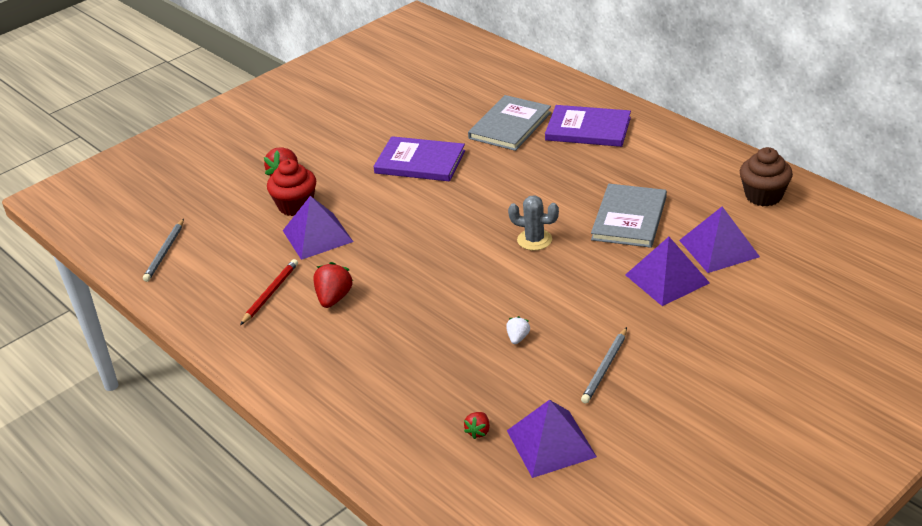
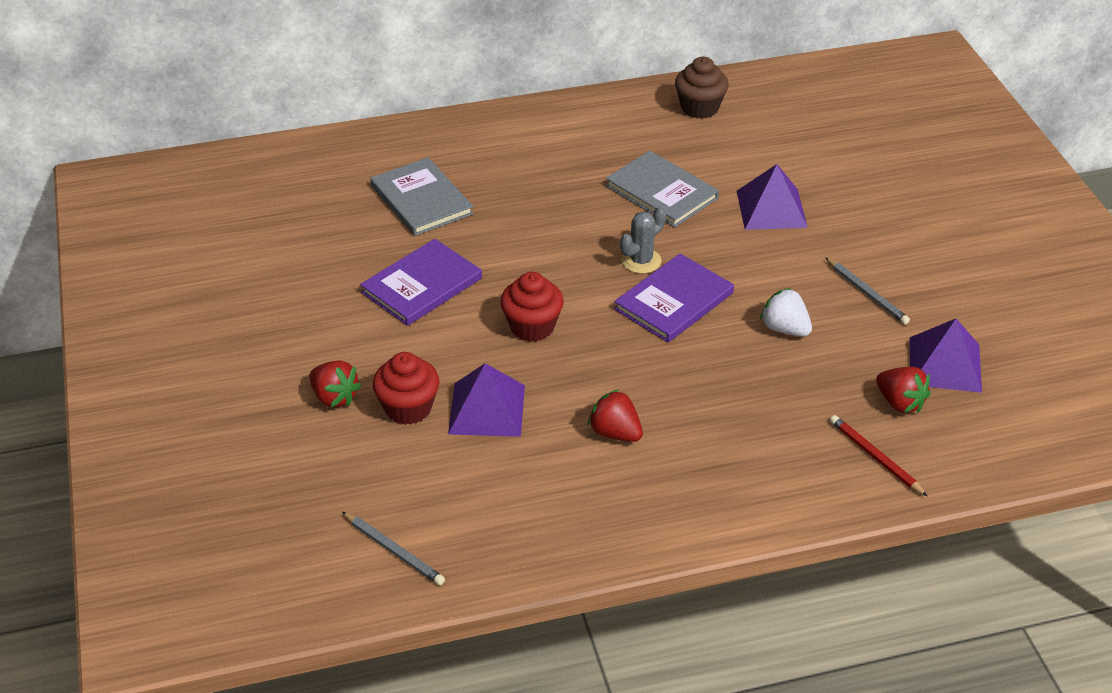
camera: 65 degrees left, 5 degrees up
(270, 293) = (563, 480): red pencil -> red pencil (876, 457)
(416, 221) = (532, 327): none -> red cupcake
(478, 431) = (900, 403): red strawberry -> red strawberry, size x1.72
(518, 338) = (784, 329): white strawberry -> white strawberry, size x1.72
(588, 129) = (485, 155): purple book -> purple book (674, 301)
(719, 248) = (753, 163): purple pyramid -> none

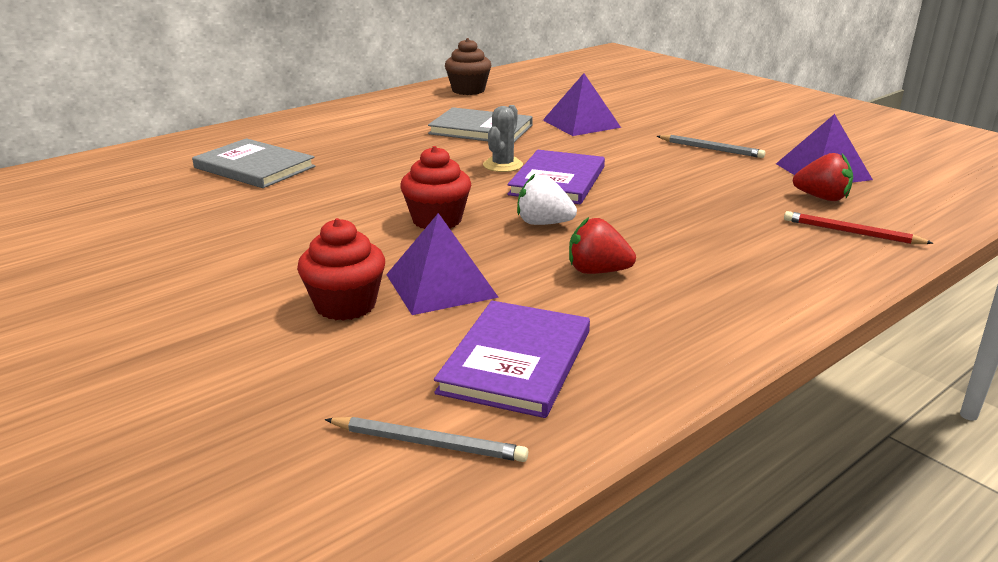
camera: 25 degrees left, 15 degrees down
(334, 397) = (243, 317): red strawberry -> none
(422, 285) = (294, 216): purple book -> purple book (516, 361)
(784, 329) = (672, 178): white strawberry -> white strawberry (543, 223)

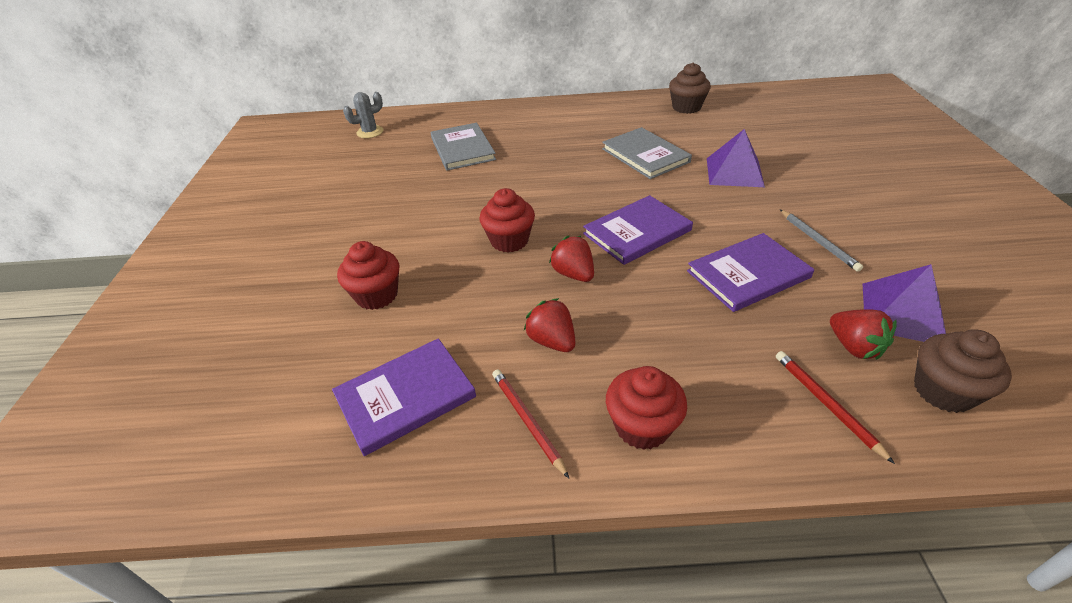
camera: 40 degrees right, 15 degrees up
(428, 443) = (290, 434): grey pencil -> none
(440, 285) = (442, 304): purple pyramid -> none
(502, 165) = (616, 200): grey cactus -> grey cactus (370, 132)
(543, 223) = (573, 274): white strawberry -> red strawberry
(662, 327) = (527, 421): none -> red pencil
(691, 181) = (748, 274): none -> purple book
(755, 292) = (642, 426): none -> red cupcake
(902, 202) = (943, 391): none -> brown cupcake

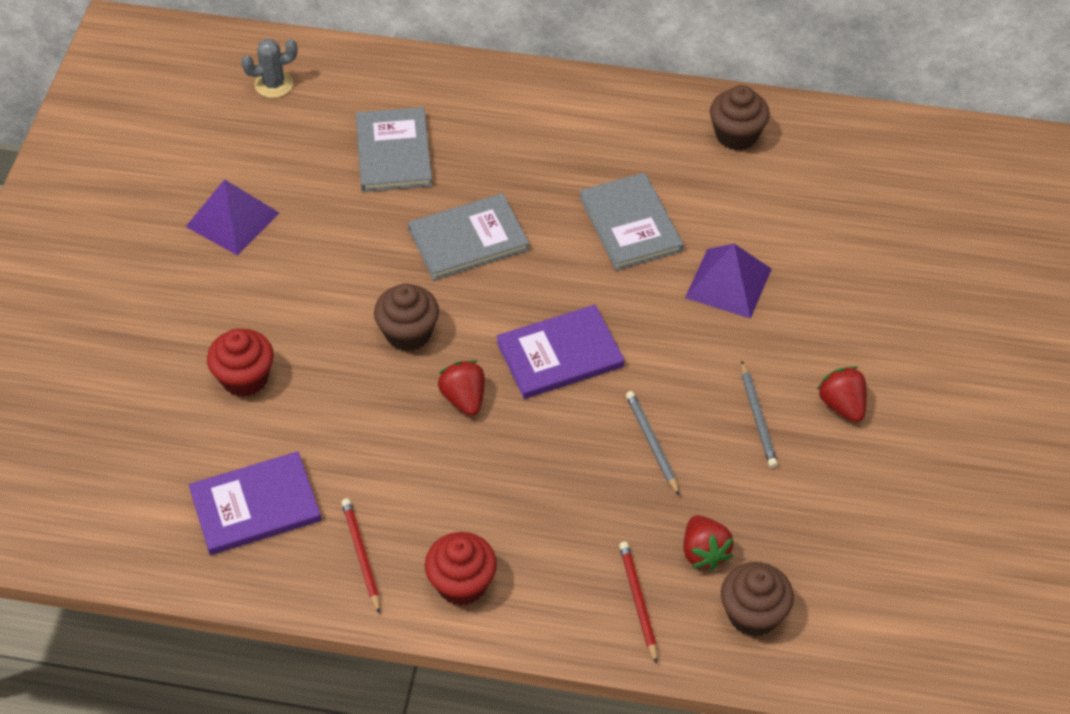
camera: 10 degrees right, 10 degrees up
(509, 241) = (408, 333): red cupcake -> brown cupcake
(534, 181) = (468, 239): none -> grey book
(552, 341) = (412, 477): red strawberry -> red strawberry (842, 405)
(748, 274) = (652, 443): purple book -> grey pencil
(903, 313) = (780, 528): purple pyramid -> purple pyramid (232, 219)

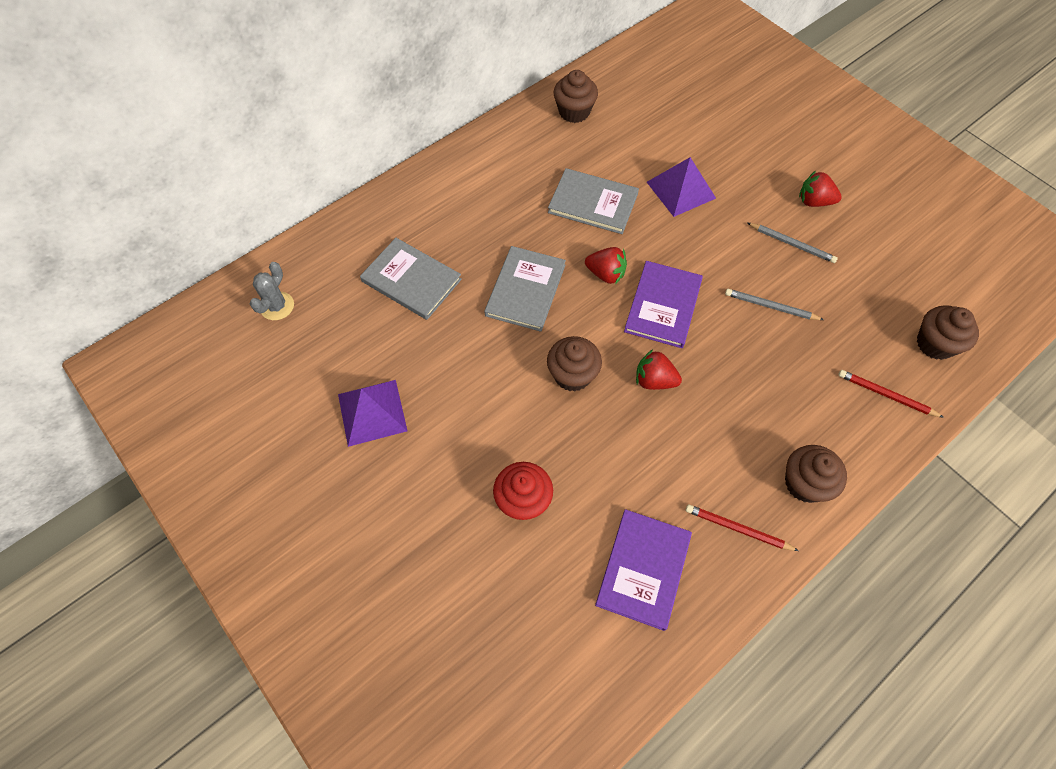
camera: 50 degrees left, 10 degrees up
(462, 584) = (805, 483): red cupcake -> brown cupcake
(704, 552) = (872, 337): red strawberry -> red strawberry (606, 274)

